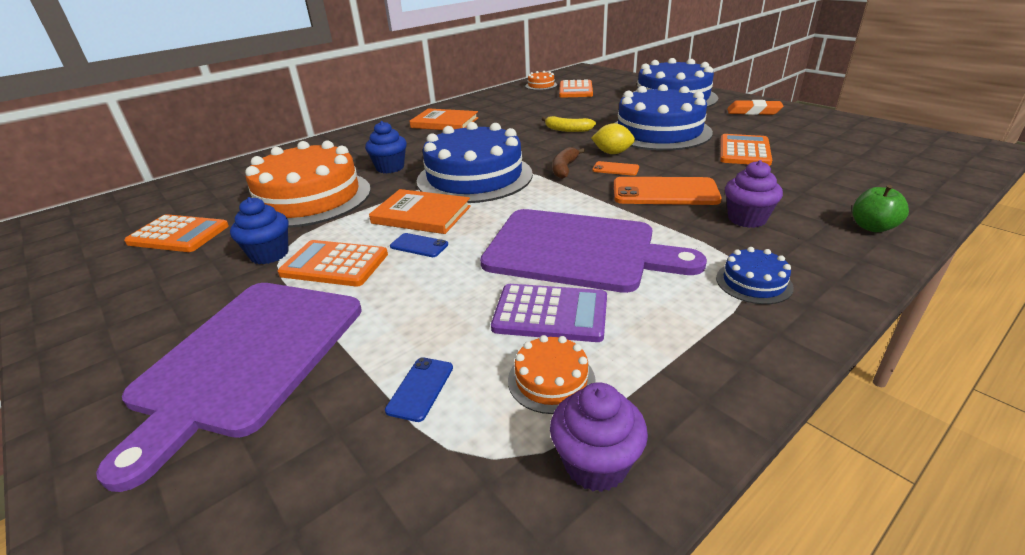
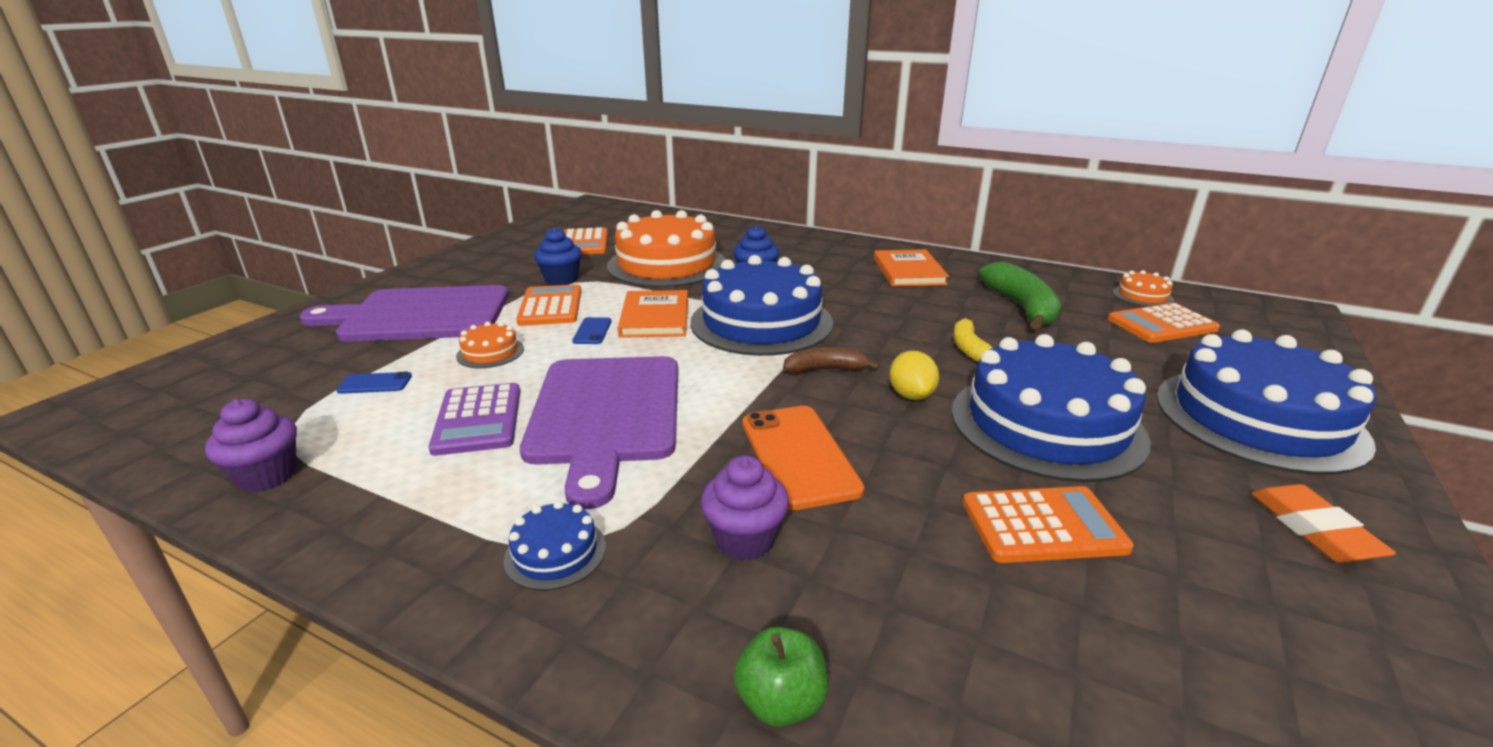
camera: 65 degrees right, 5 degrees down
(528, 109) = (1021, 307): none -> green banana
(551, 380) = (376, 438): orange cake -> orange cake (490, 352)
(615, 169) = (853, 406): orange phone -> none

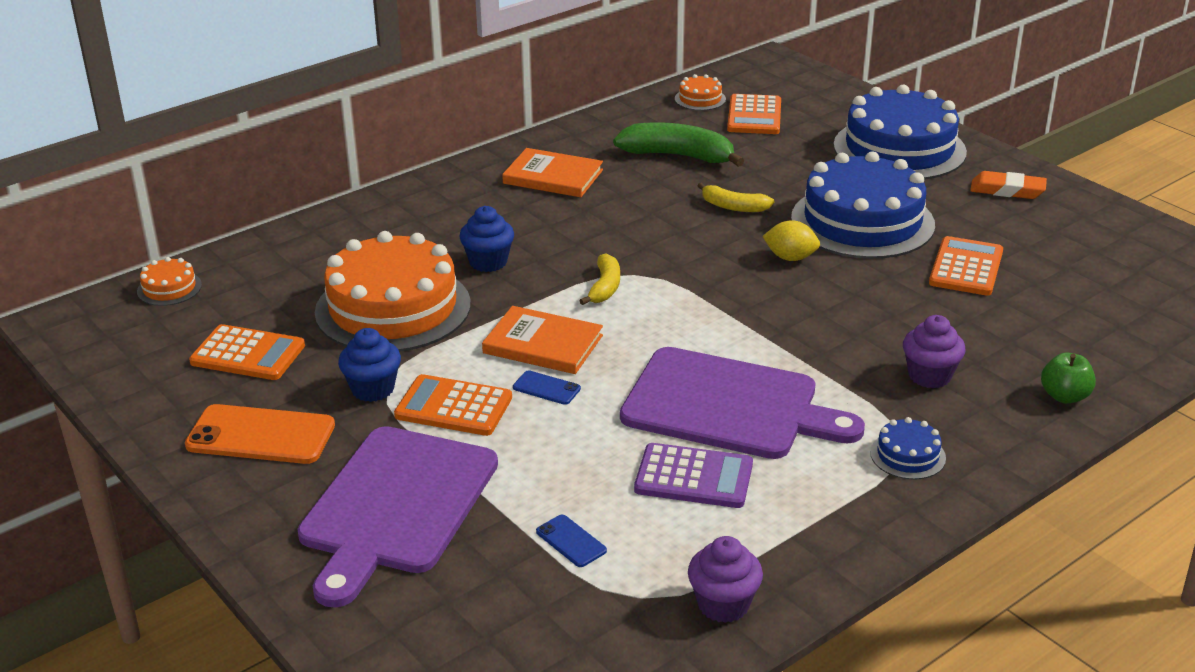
camera: 65 degrees left, 5 degrees up
(375, 383) = (571, 541): blue phone -> blue phone turned 60 degrees counterclockwise
(490, 352) = (549, 459): orange cake -> orange cake (169, 288)
(761, 322) = (604, 287): blue cake -> yellow banana
(799, 455) = (844, 329): orange phone -> orange phone (261, 435)
(826, 369) = (723, 281): brown banana -> none

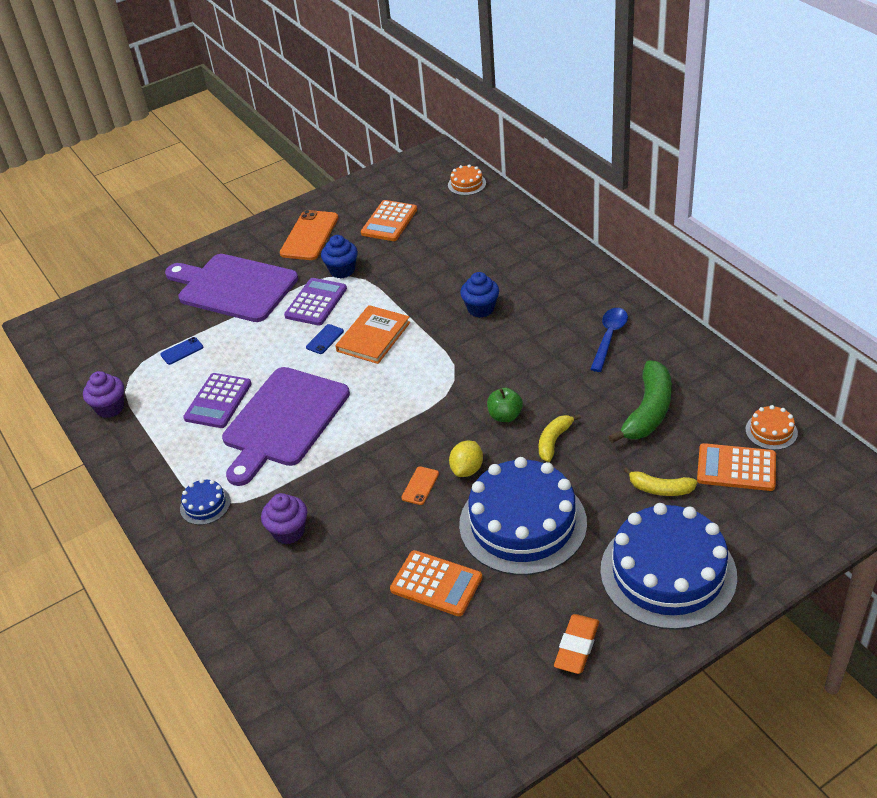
camera: 100 degrees right, 10 degrees up
(393, 308) = (429, 271): orange cake -> none
(453, 407) = (316, 302): orange calculator -> purple calculator
(553, 177) = (609, 337): orange book -> blue spoon
(604, 287) = (439, 365): yellow banana -> yellow banana (660, 489)
(824, 287) = (420, 486): none -> orange phone
(1064, 396) = (242, 610): green apple -> green apple (505, 416)

